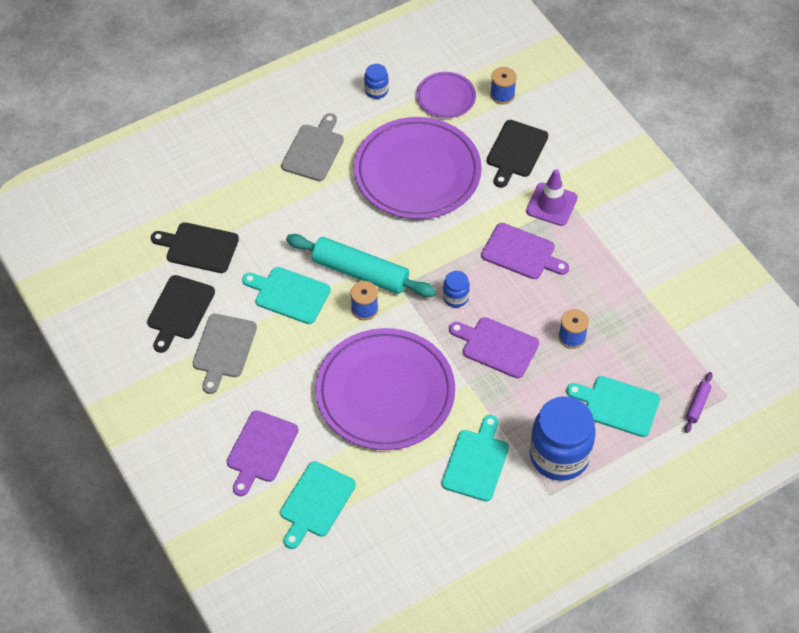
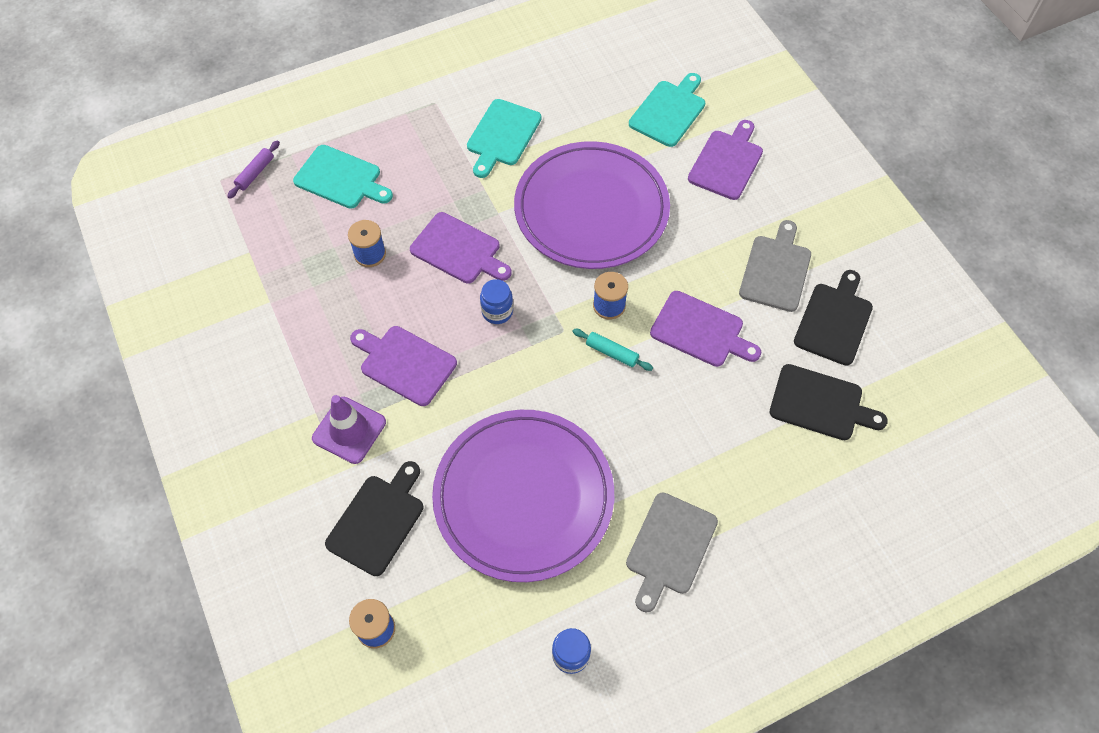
camera: 175 degrees left, 5 degrees up
(289, 294) = (701, 331): turquoise cutting board -> purple cutting board
(360, 272) = (612, 353): turquoise rolling pin -> turquoise rolling pin, size x0.44
(446, 97) = (464, 632): purple plate -> none
(559, 456) = (416, 135): blue jar -> none

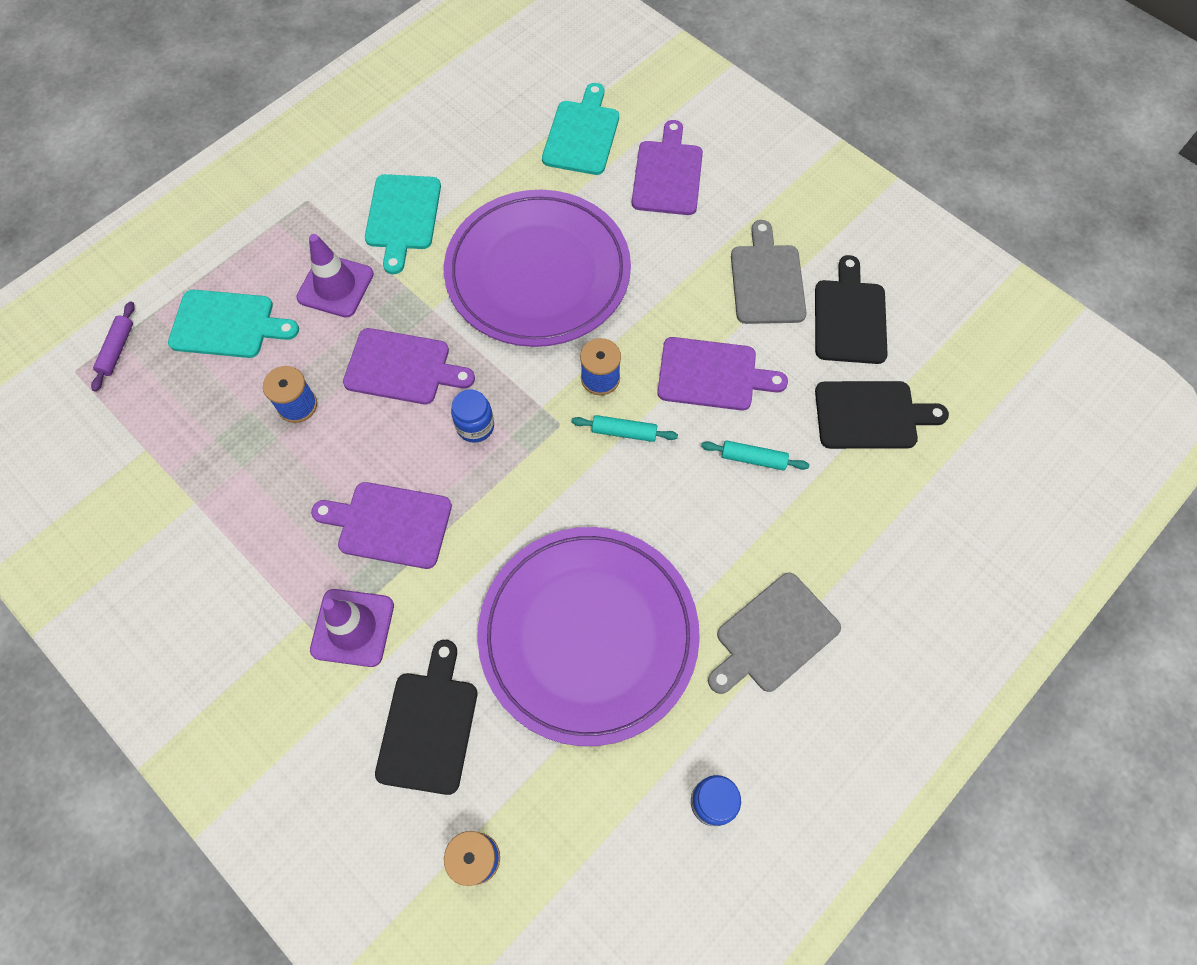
camera: 20 degrees left, 5 degrees up
(431, 173) = (335, 286): none -> purple traffic cone
(669, 547) = (773, 635): grey cutting board -> grey cutting board turned 45 degrees clockwise
(708, 406) = (753, 459): none -> turquoise rolling pin

